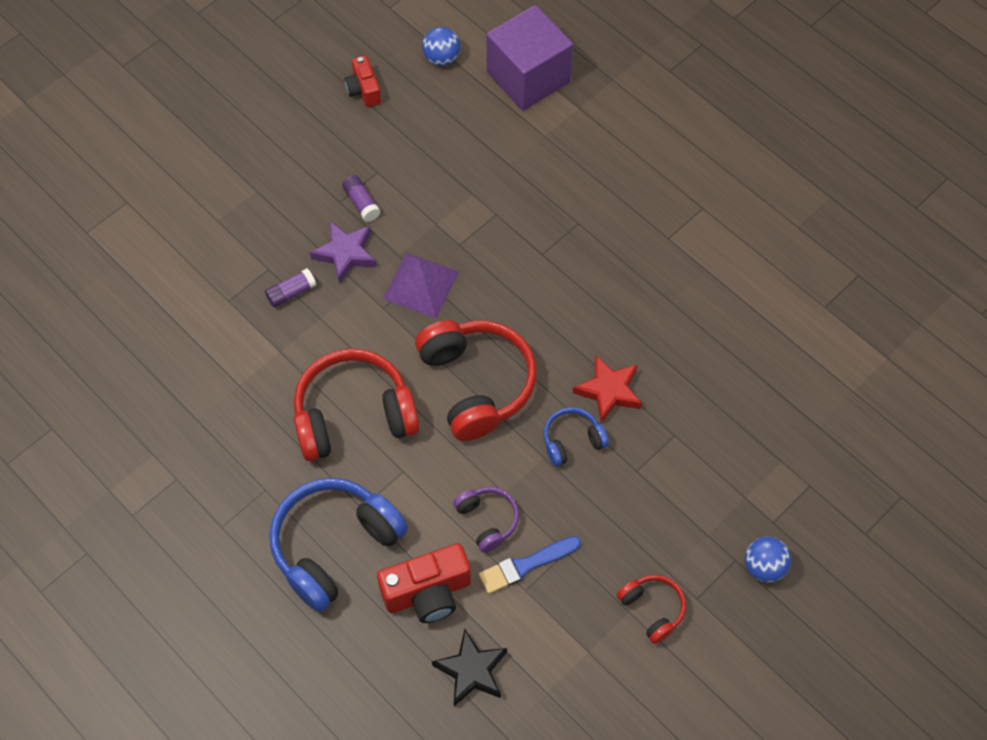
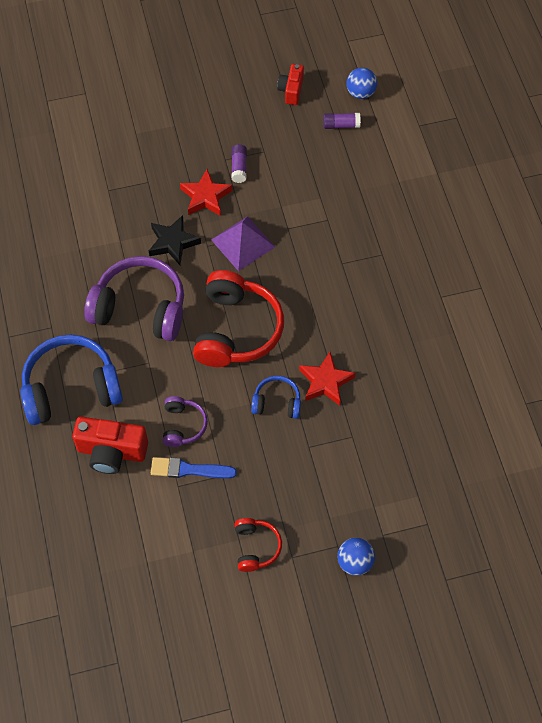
camera: 30 degrees right, 0 degrees up
(291, 292) = (152, 205): purple glue stick -> purple glue stick (341, 125)
(345, 253) = (205, 197): purple star -> red star
(354, 415) = (140, 308): red headphones -> purple headphones
(471, 670) = (106, 519): black star -> black star (173, 242)
(528, 77) = (414, 134): purple cube -> none

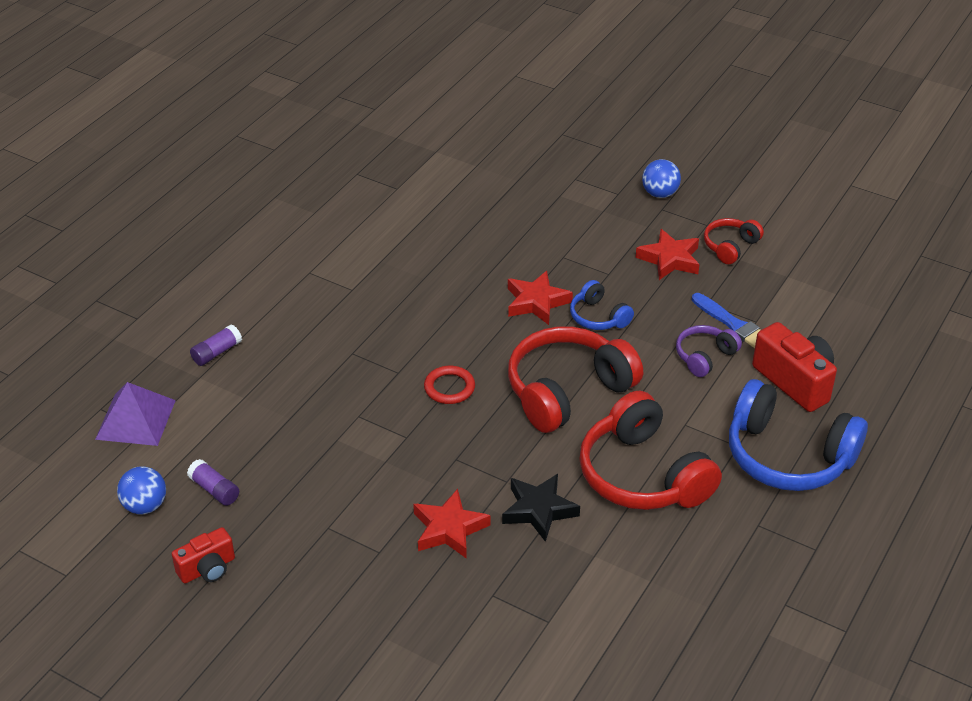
camera: 135 degrees left, 20 degrees down
(140, 308) = (643, 474): purple headphones -> red headphones
(239, 168) = (376, 531): purple glue stick -> purple glue stick (217, 352)
(243, 243) = (468, 457): purple pyramid -> purple pyramid (135, 419)
(283, 496) = (670, 259): none -> red star
(302, 277) = (449, 388): none -> red ring

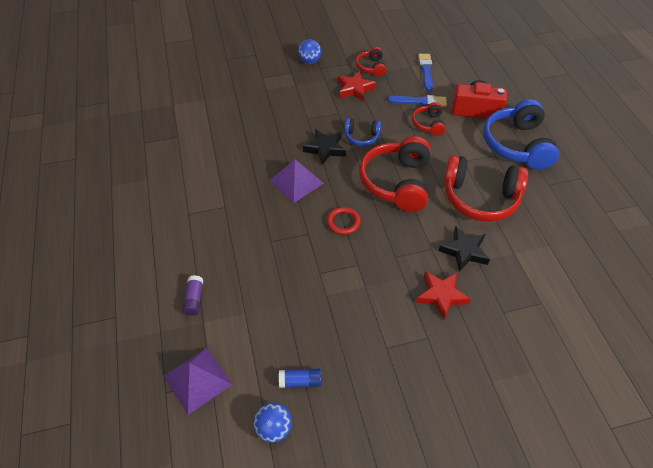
camera: 45 degrees left, 10 degrees up
(207, 569) = (359, 432): red camera -> none
(214, 490) = (300, 381): purple glue stick -> blue glue stick
(456, 314) = (296, 182): none -> purple pyramid
(536, 302) = (325, 149): red star -> black star
(705, 357) = (428, 124): purple headphones -> red headphones
(788, 455) = (517, 145): blue headphones -> blue headphones turned 105 degrees clockwise
(800, 294) = (426, 70): none -> blue brush

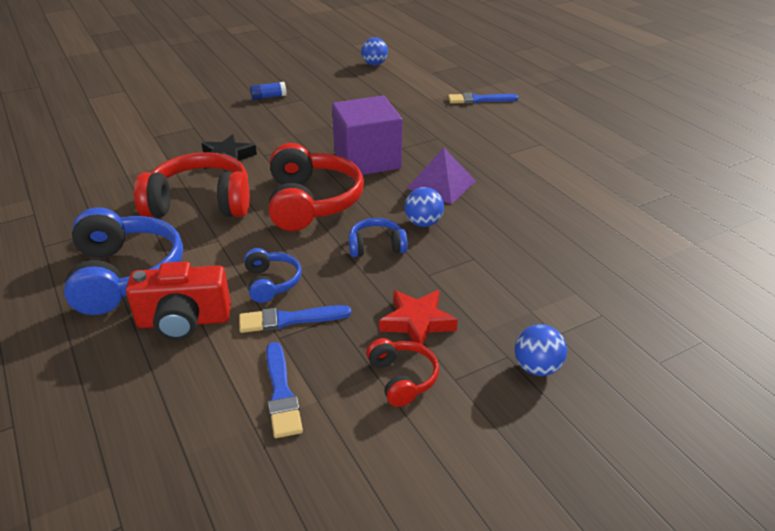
camera: 165 degrees right, 15 degrees down
(194, 299) = (479, 100): purple glue stick -> blue brush
(197, 380) = (442, 72): purple pyramid -> none
(300, 381) = (365, 79): blue glue stick -> blue glue stick (269, 97)
(325, 149) = (423, 223): black star -> blue ball
(343, 222) = (367, 160): red ring -> purple cube
(428, 124) = (271, 282): red headphones -> blue headphones
(441, 296) = (254, 128): red star -> none

